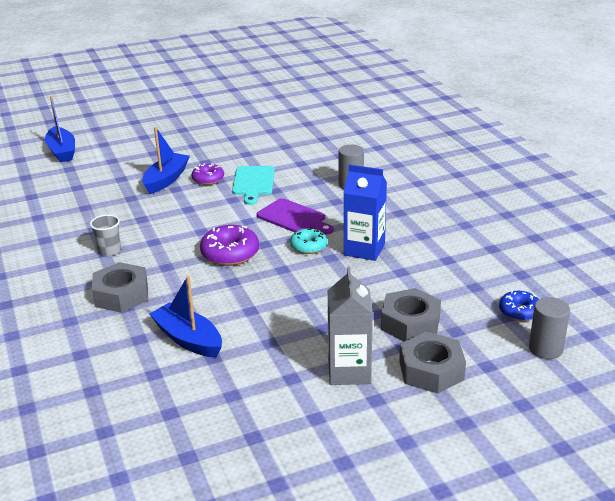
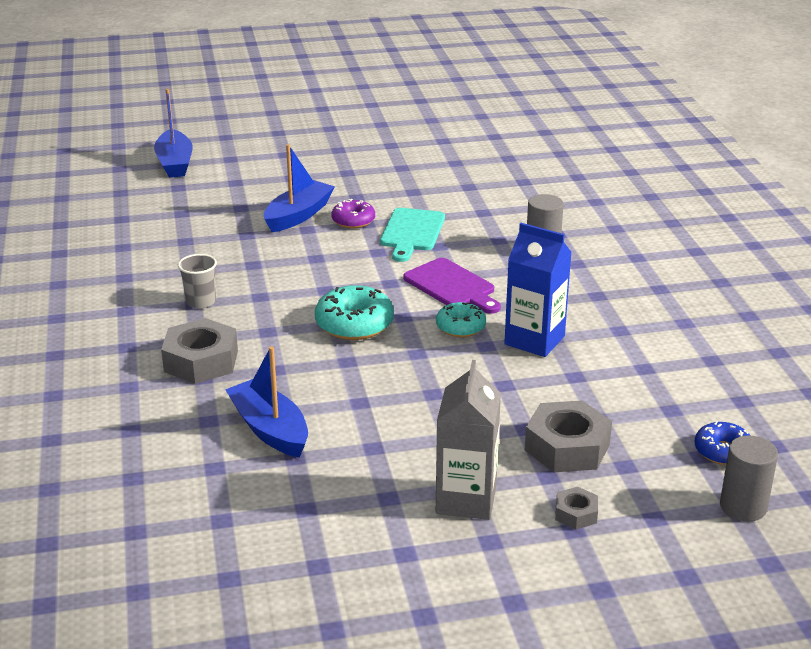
camera: 10 degrees right, 0 degrees up
(230, 254) = (354, 324): purple donut -> turquoise donut
(431, 370) = (576, 514): grey nut -> grey nut, size x0.51

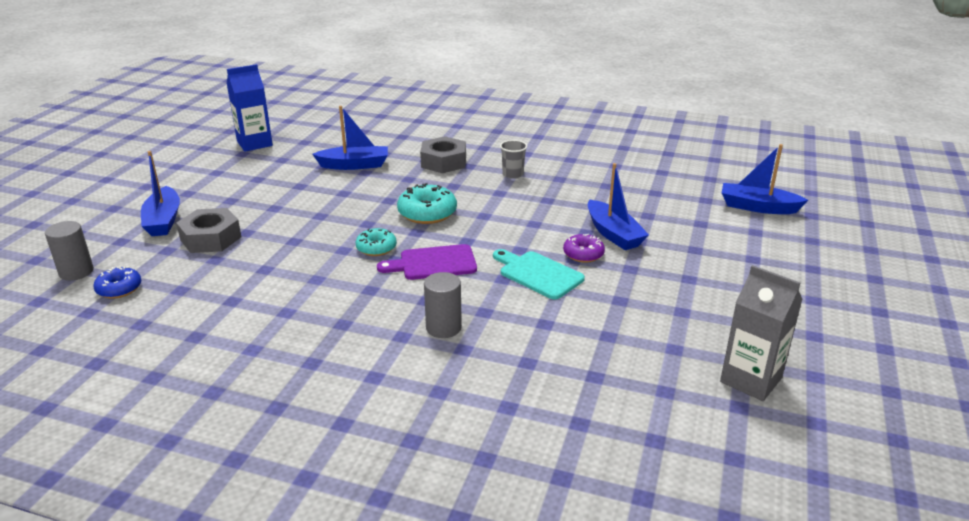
camera: 120 degrees right, 0 degrees up
(466, 499) = (223, 196): grey carton -> grey carton (751, 380)
(534, 340) = (323, 270): blue carton -> blue carton (254, 143)
(576, 514) = (163, 220): grey nut -> blue boat

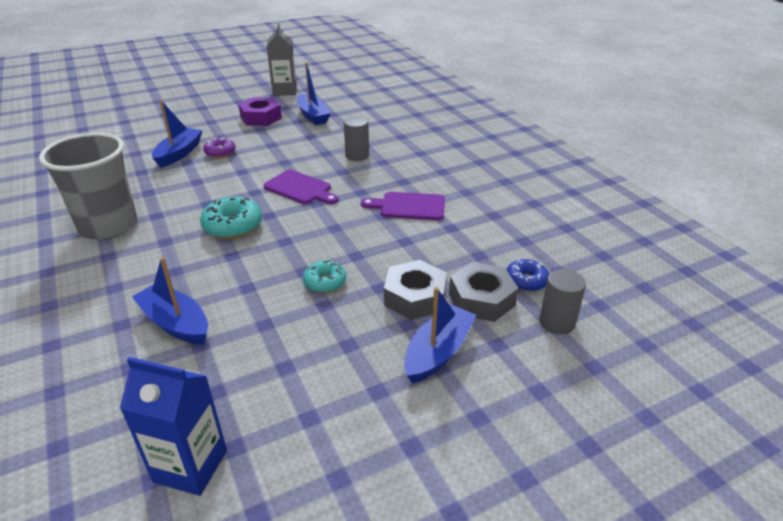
camera: 135 degrees left, 5 degrees up
(299, 300) = (409, 206): none -> purple cutting board
(376, 248) = (313, 217): turquoise donut -> turquoise donut (325, 282)
(443, 162) = (111, 274): grey nut -> grey nut (481, 299)
(513, 174) = (108, 226): grey cup -> grey cup, size x2.43
(538, 274) = (264, 155): turquoise cutting board -> none
(656, 315) = (261, 118): none -> purple nut
(758, 207) = (82, 128): blue boat -> blue boat (313, 116)

